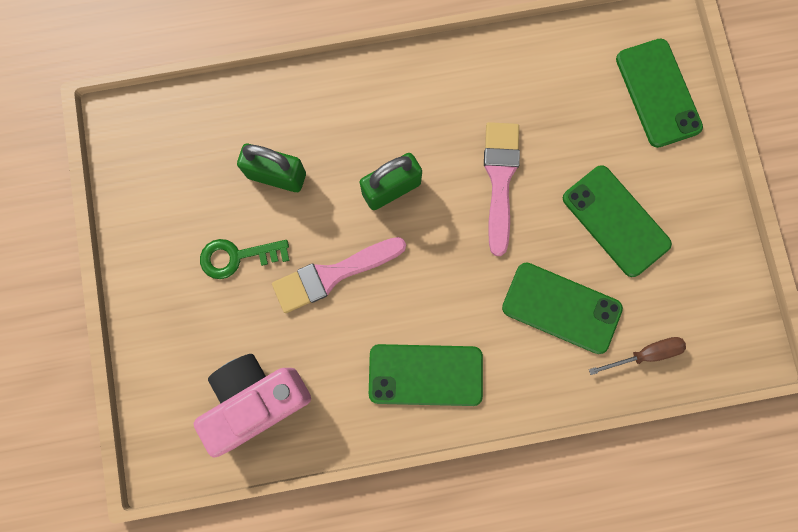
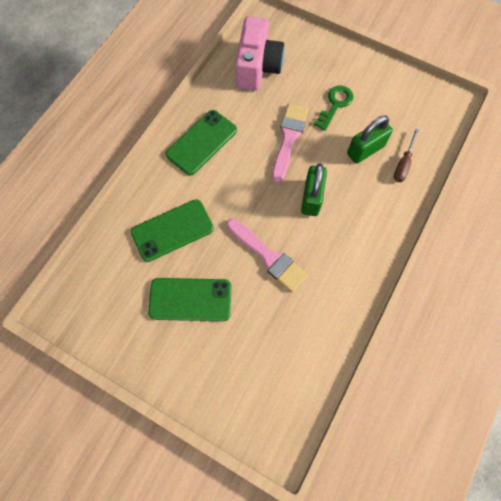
camera: 130 degrees right, 10 degrees down
(645, 354) = (110, 251): brown screwdriver -> brown screwdriver (403, 164)
(658, 93) = (242, 397): green phone -> none

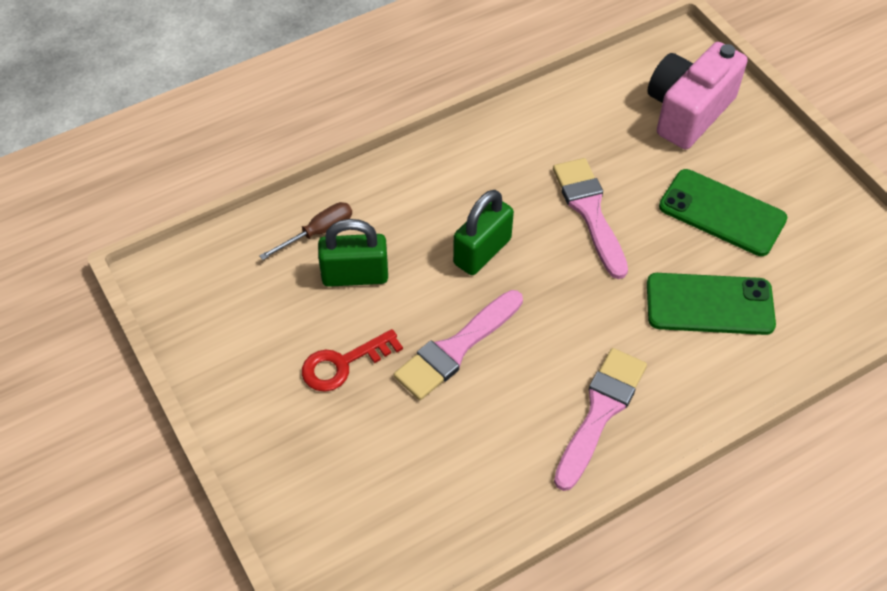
camera: 150 degrees left, 15 degrees down
(201, 142) = (600, 412): green phone -> pink brush
(257, 68) = (423, 499): pink camera -> pink camera (687, 111)
(335, 105) = (343, 364): green key -> red key

